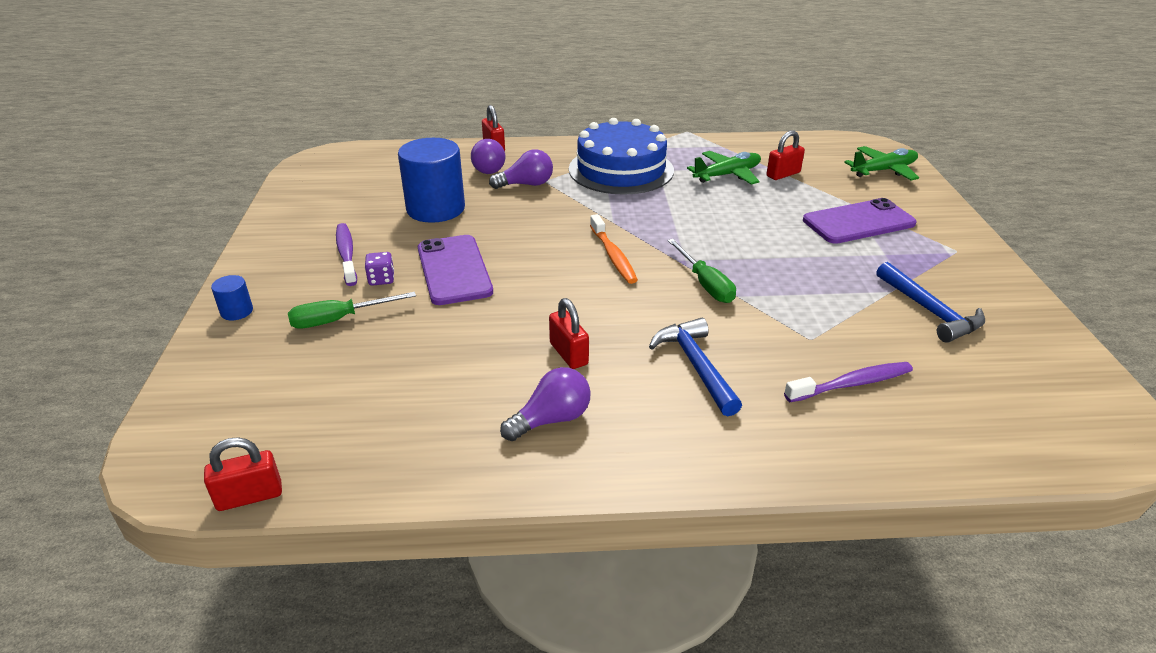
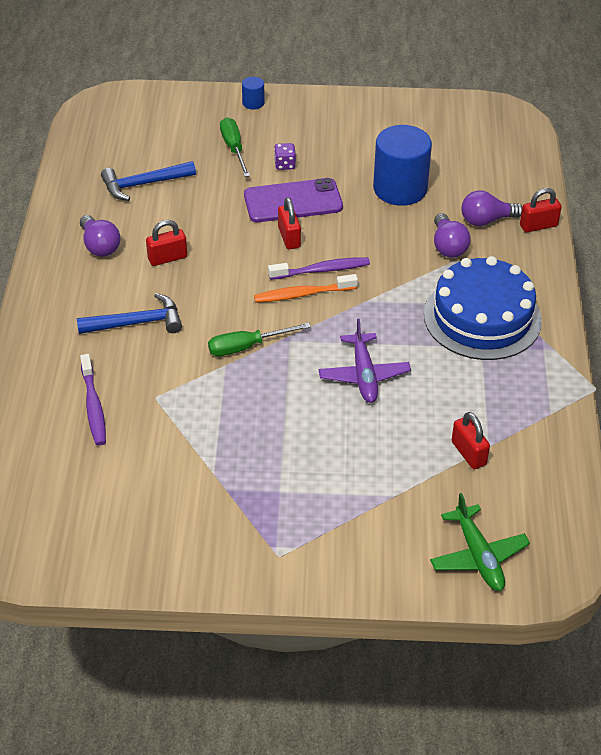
camera: 95 degrees right, 10 degrees up
(249, 496) = (71, 132): red padlock -> red padlock (289, 237)
(346, 254) = (325, 144): purple toothbrush -> purple toothbrush (322, 270)
(717, 219) = (363, 375): none -> purple plane
(727, 175) = (467, 403): green plane -> none
(858, 222) = (348, 489): purple phone -> none
(930, 311) = (175, 491): blue hammer -> blue hammer (143, 184)

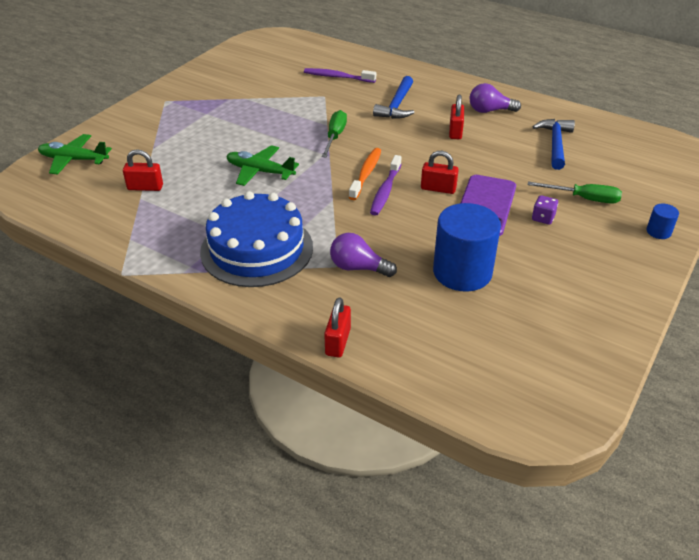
camera: 120 degrees right, 5 degrees down
(363, 375) = (260, 171): purple plane -> green plane
(486, 220) = (374, 308): purple light bulb -> none

